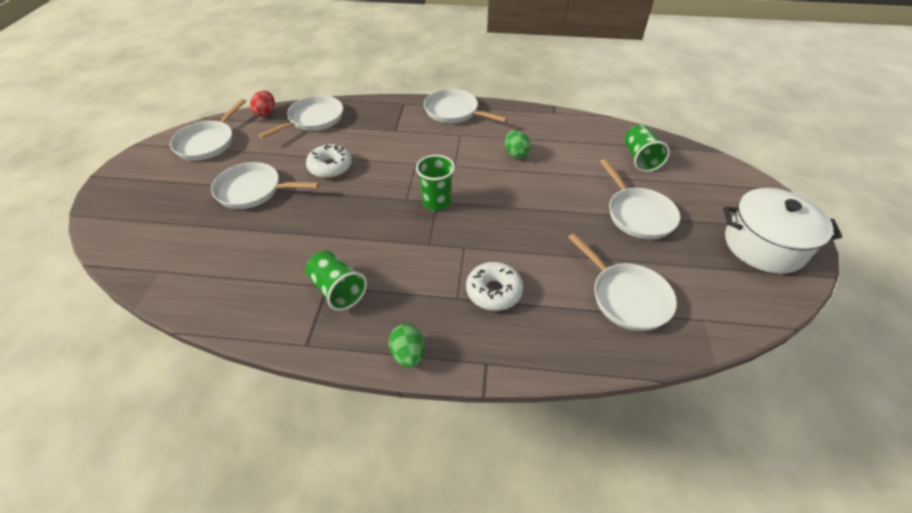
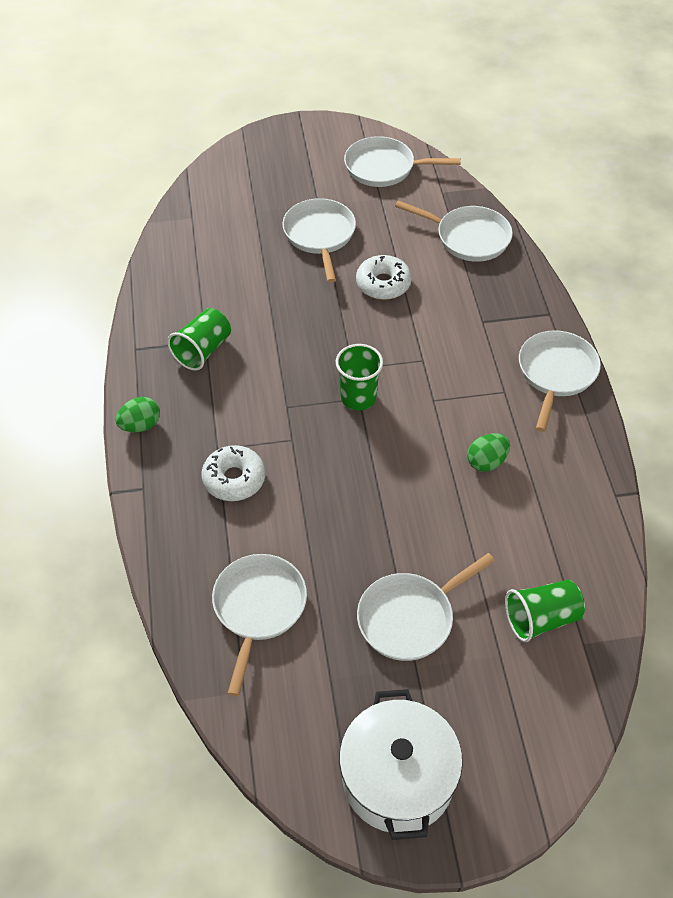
camera: 75 degrees right, 5 degrees up
(266, 113) = (461, 191): red egg -> none
(626, 297) = (258, 608): white pan -> white pan turned 150 degrees clockwise

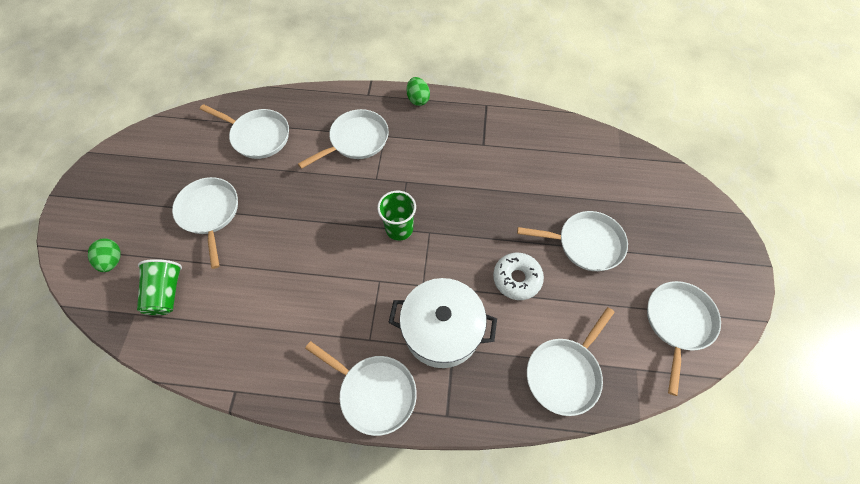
camera: 105 degrees right, 10 degrees up
(202, 350) = (474, 141): green cup -> none
(234, 479) = (356, 140): white donut -> white pan
(398, 778) = (119, 180): white pot -> white pot (442, 330)
(486, 462) = (306, 301): green egg -> green egg (112, 260)

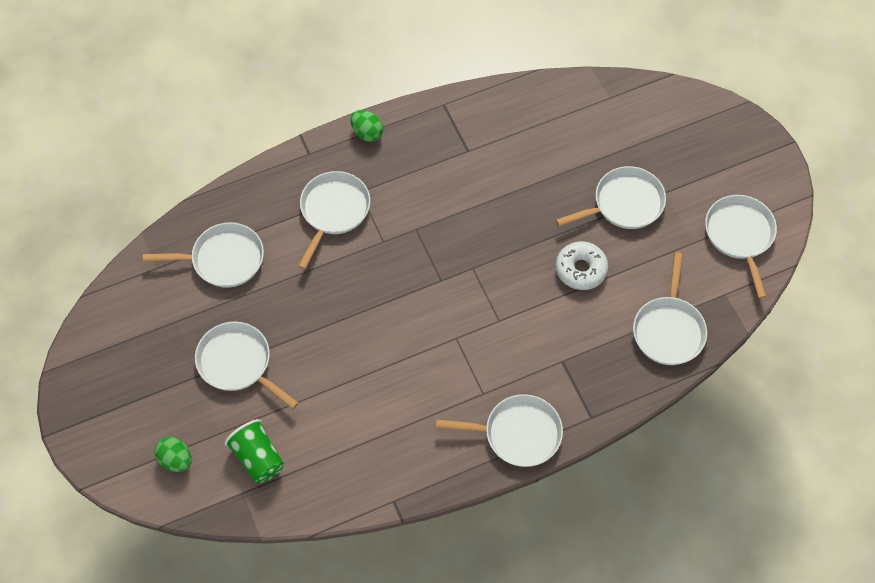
camera: 30 degrees left, 0 degrees up
(399, 228) = (441, 279): green cup -> none
(442, 330) = (542, 350): white pot -> none

